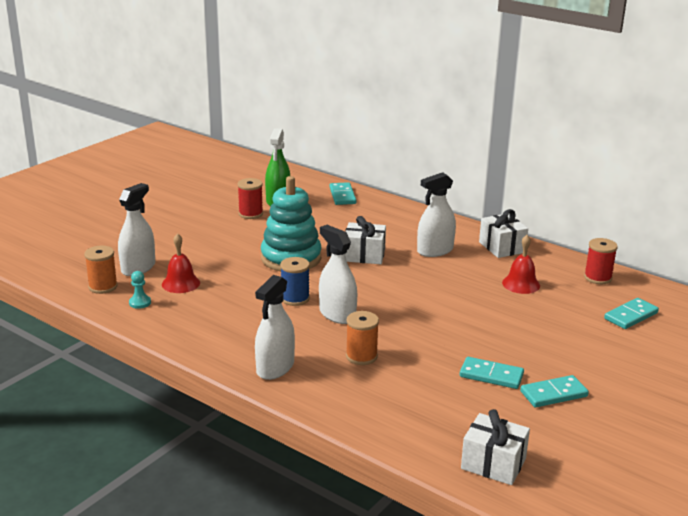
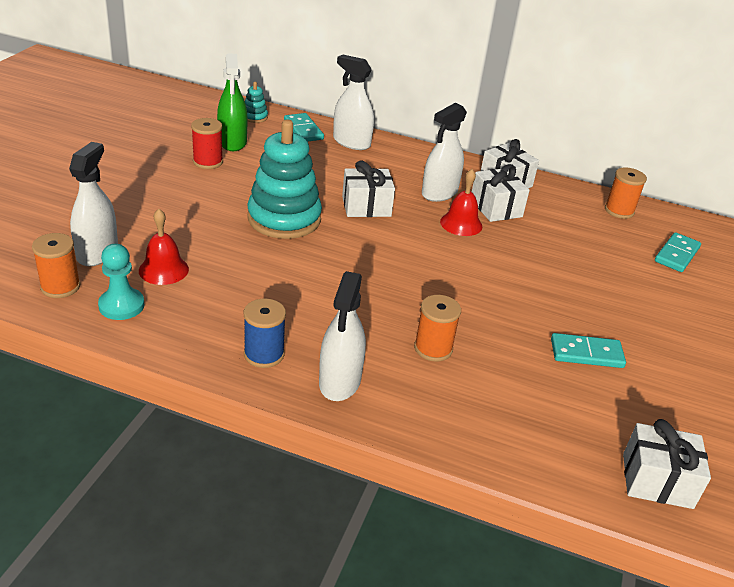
camera: 20 degrees left, 10 degrees up
(140, 303) = (121, 305): turquoise pawn -> turquoise pawn, size x1.54
(295, 298) = (316, 275): blue spool -> blue spool (264, 354)
(306, 183) = (255, 117): none -> turquoise stacking toy
(337, 314) = (376, 292): white spray bottle -> white spray bottle (351, 142)
(479, 266) = (496, 208): none -> white gift
(521, 284) = (550, 227): red bell -> red bell (461, 224)
(553, 394) = (662, 369): turquoise domino -> none
(597, 278) = (619, 211): red spool -> orange spool

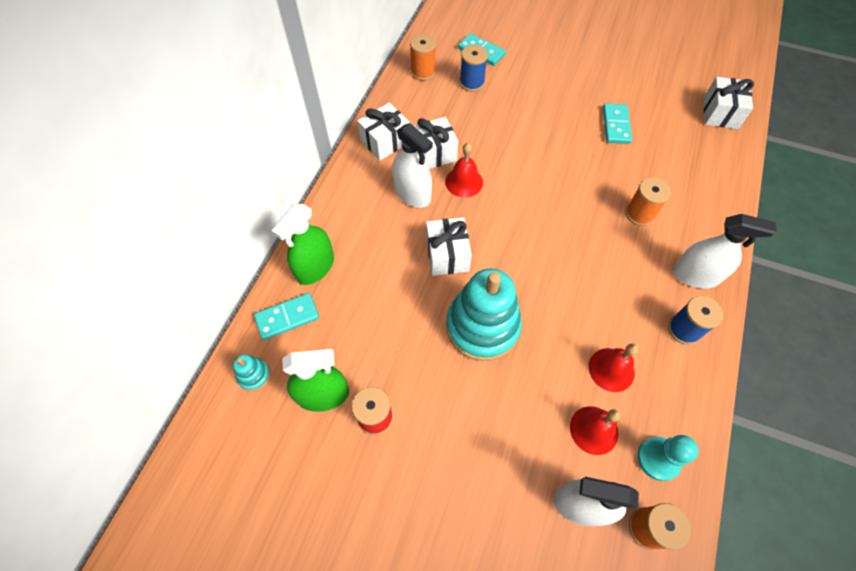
camera: 85 degrees left, 25 degrees up
(224, 291) = (611, 369): none -> red bell
(351, 142) = (315, 267): white spray bottle -> green spray bottle
(616, 242) = (471, 83): none -> blue spool

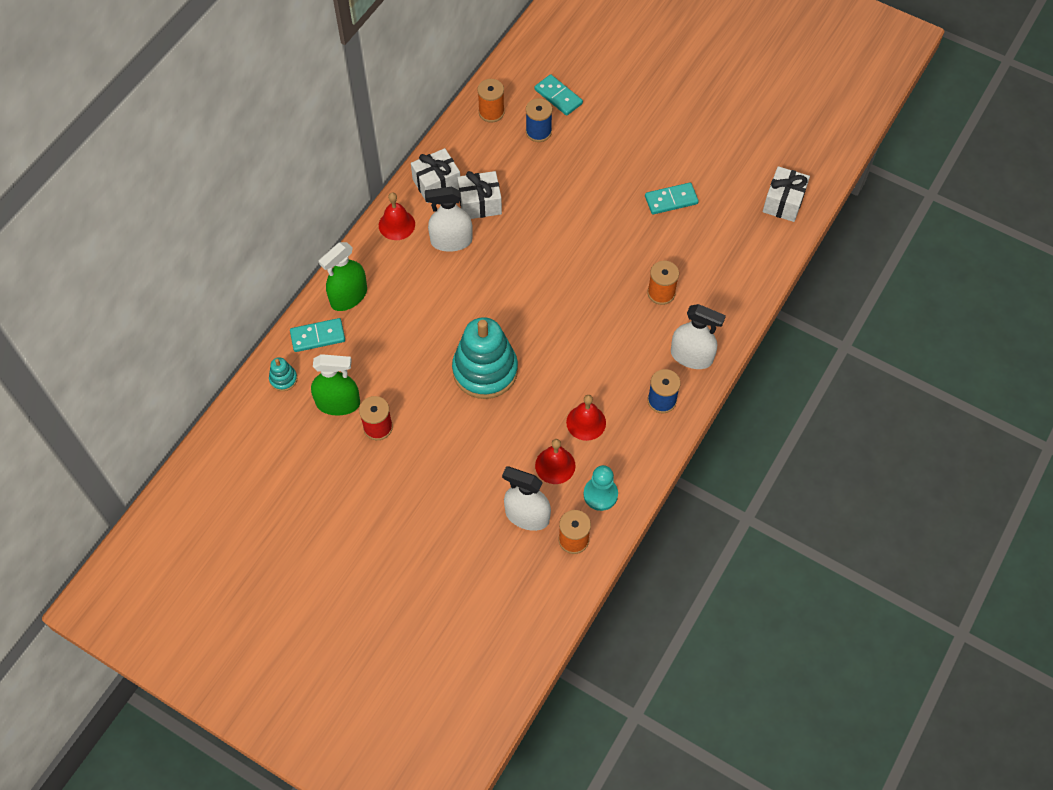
camera: 10 degrees right, 0 degrees up
(412, 194) = (451, 241): white spray bottle -> white spray bottle turned 120 degrees clockwise
(447, 255) = (470, 303): white gift -> none
(464, 182) = (503, 236): red bell -> red bell (396, 224)
(615, 125) = (671, 200): turquoise domino -> turquoise domino turned 60 degrees clockwise

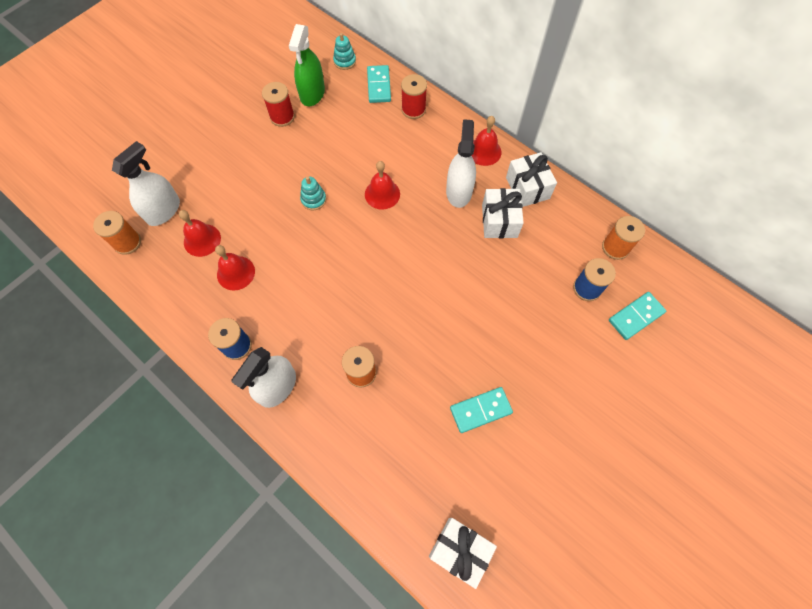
camera: 100 degrees right, 5 degrees up
(349, 296) = (413, 109): green spray bottle -> red spool
(466, 308) = (382, 194): none -> red bell
(485, 370) = (313, 199): turquoise stacking toy -> turquoise stacking toy, size x0.42
(600, 494) = (160, 272): turquoise pawn -> none
(671, 200) = (480, 410): turquoise domino -> turquoise domino turned 75 degrees clockwise

